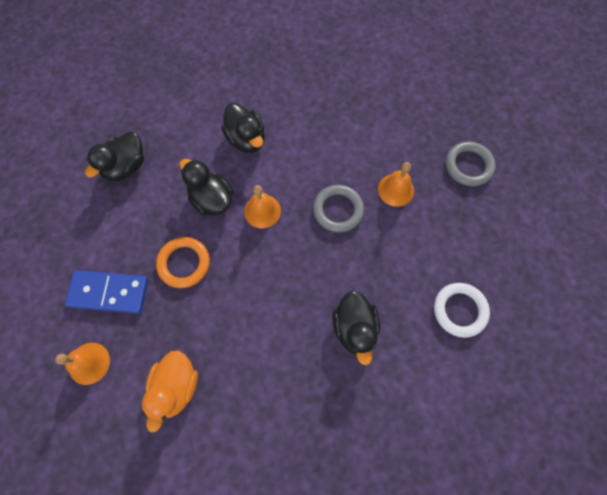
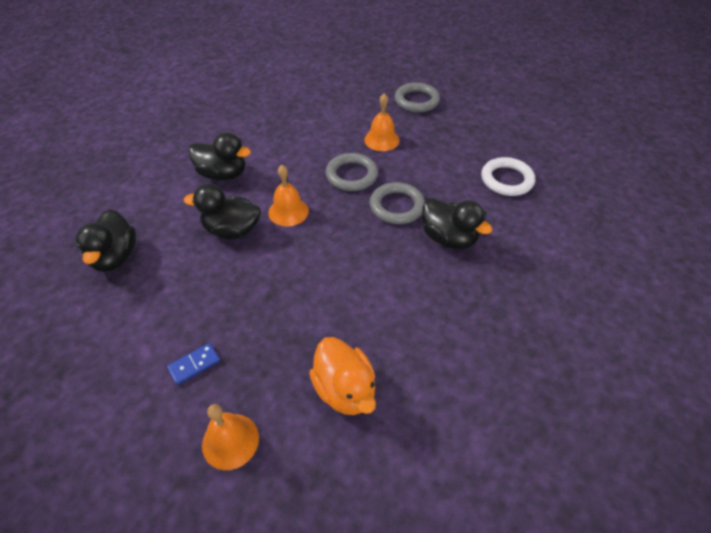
camera: 40 degrees left, 20 degrees down
(109, 292) = (194, 364): blue domino -> blue domino, size x0.48
(184, 263) = (252, 291): orange ring -> none
(344, 267) = (397, 206): none -> grey ring

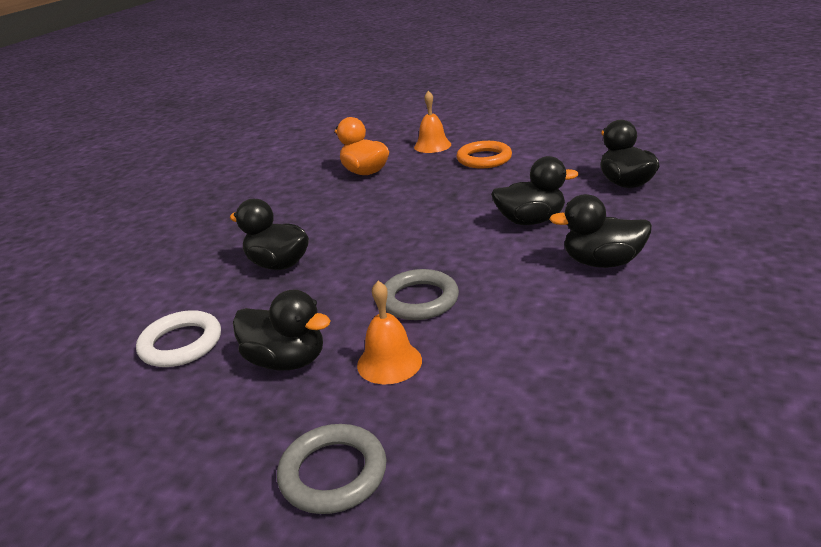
camera: 170 degrees right, 20 degrees down
(194, 364) = (484, 159): blue domino -> orange ring
(288, 211) = (480, 247): orange bell -> none
(397, 206) = (345, 279): grey ring -> none
(438, 153) = (287, 361): none -> black duck

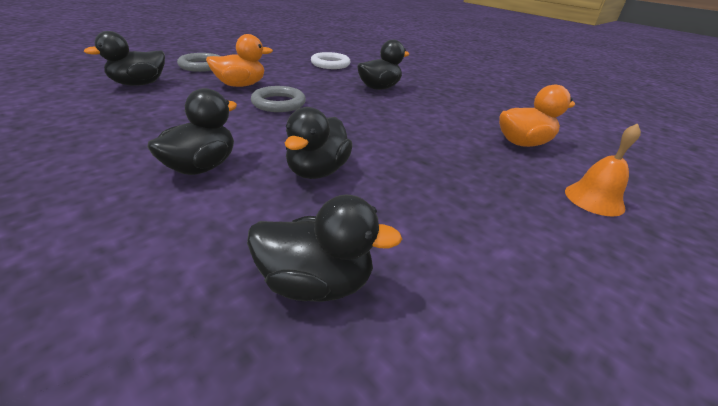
camera: 110 degrees right, 5 degrees up
(287, 361) = (282, 73): black duck -> black duck (139, 84)
(389, 362) = (241, 85): orange bell -> orange duck
(484, 159) = (516, 214): orange ring -> none

